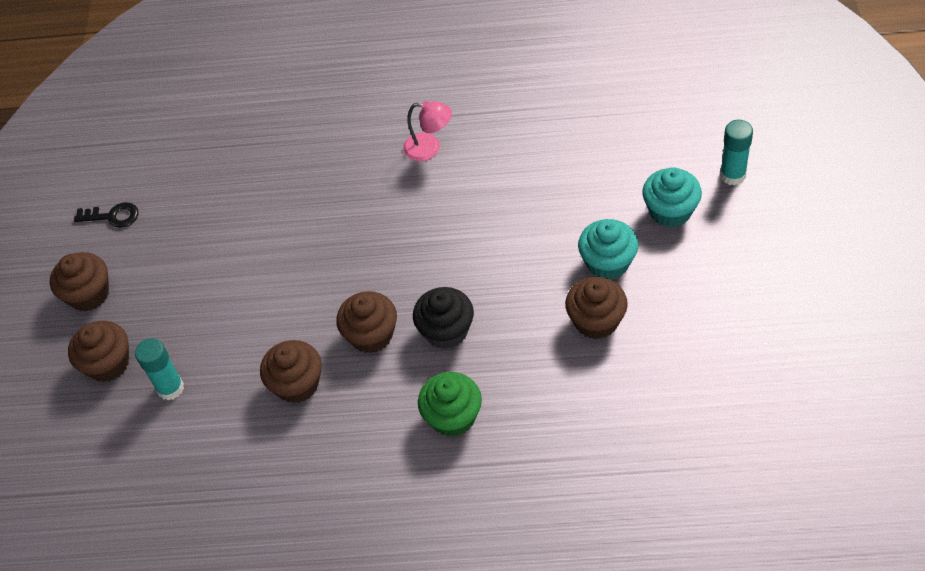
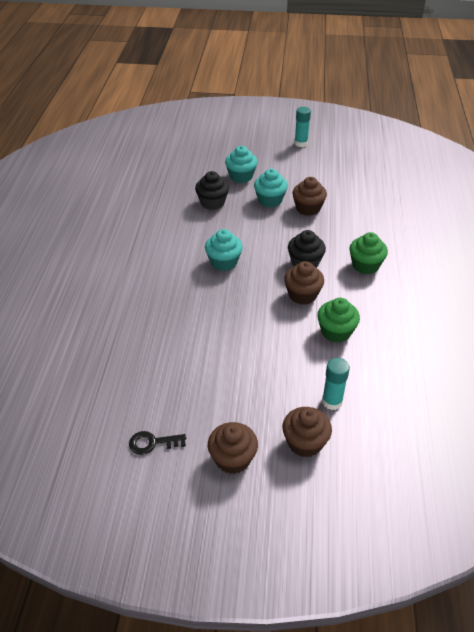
camera: 90 degrees left, 10 degrees down
(113, 216) = (152, 443): black key -> black key turned 105 degrees counterclockwise
(297, 384) = (336, 332): brown cupcake -> green cupcake
(429, 148) = (157, 258): pink lamp -> none
(433, 227) = (224, 262): none -> turquoise cupcake
(581, 186) = (212, 203): none -> black cupcake
(732, 175) = (223, 155): turquoise glue stick -> turquoise glue stick (301, 143)

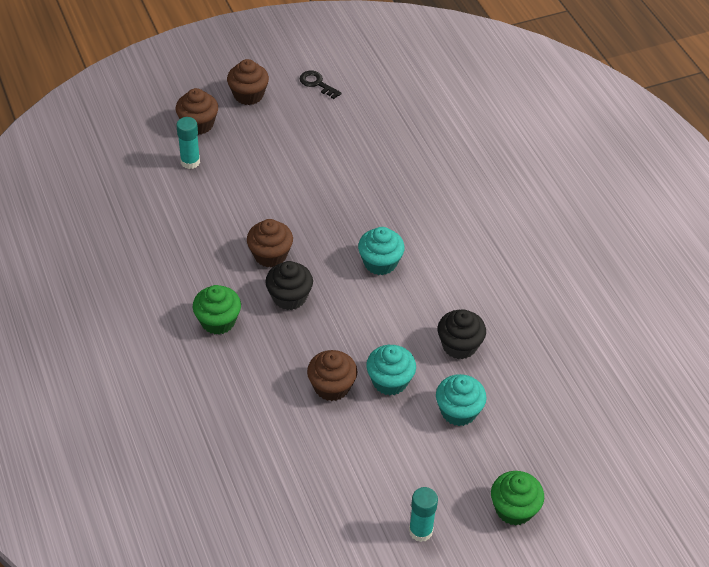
camera: 150 degrees right, 5 degrees up
(152, 443) = (317, 83): black key -> black key turned 105 degrees counterclockwise
(336, 332) = (215, 227): green cupcake -> green cupcake (514, 509)

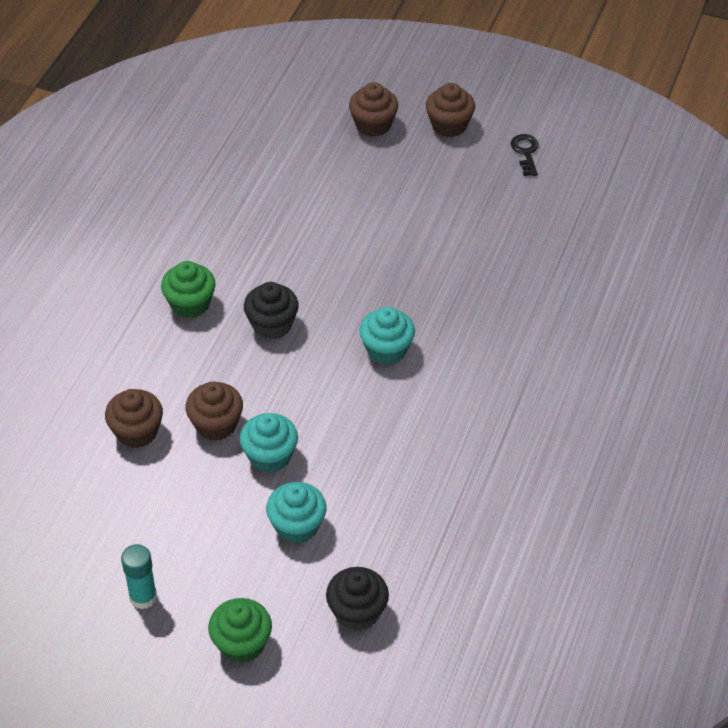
camera: 45 degrees right, 0 degrees up
(190, 162) = (327, 153): turquoise glue stick -> none
(270, 255) = (299, 278): brown cupcake -> brown cupcake (137, 432)
(459, 345) = (368, 471): black cupcake -> black cupcake (357, 612)

